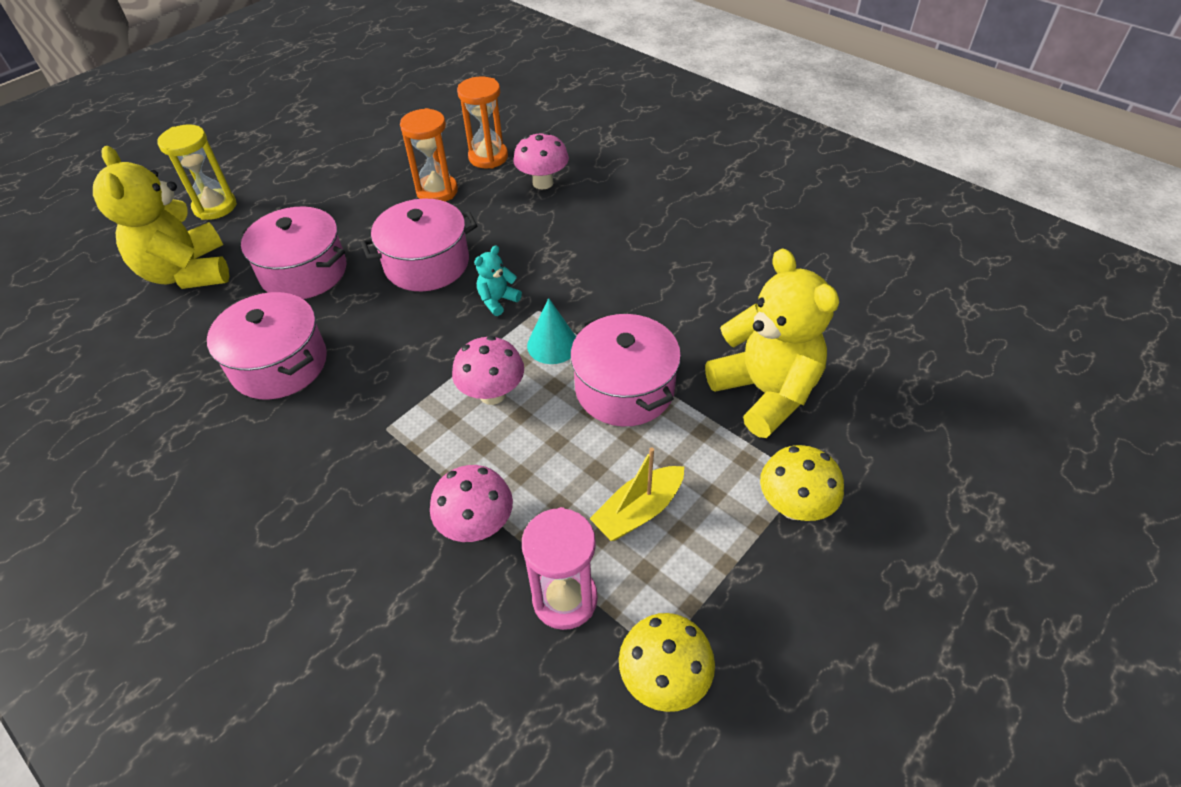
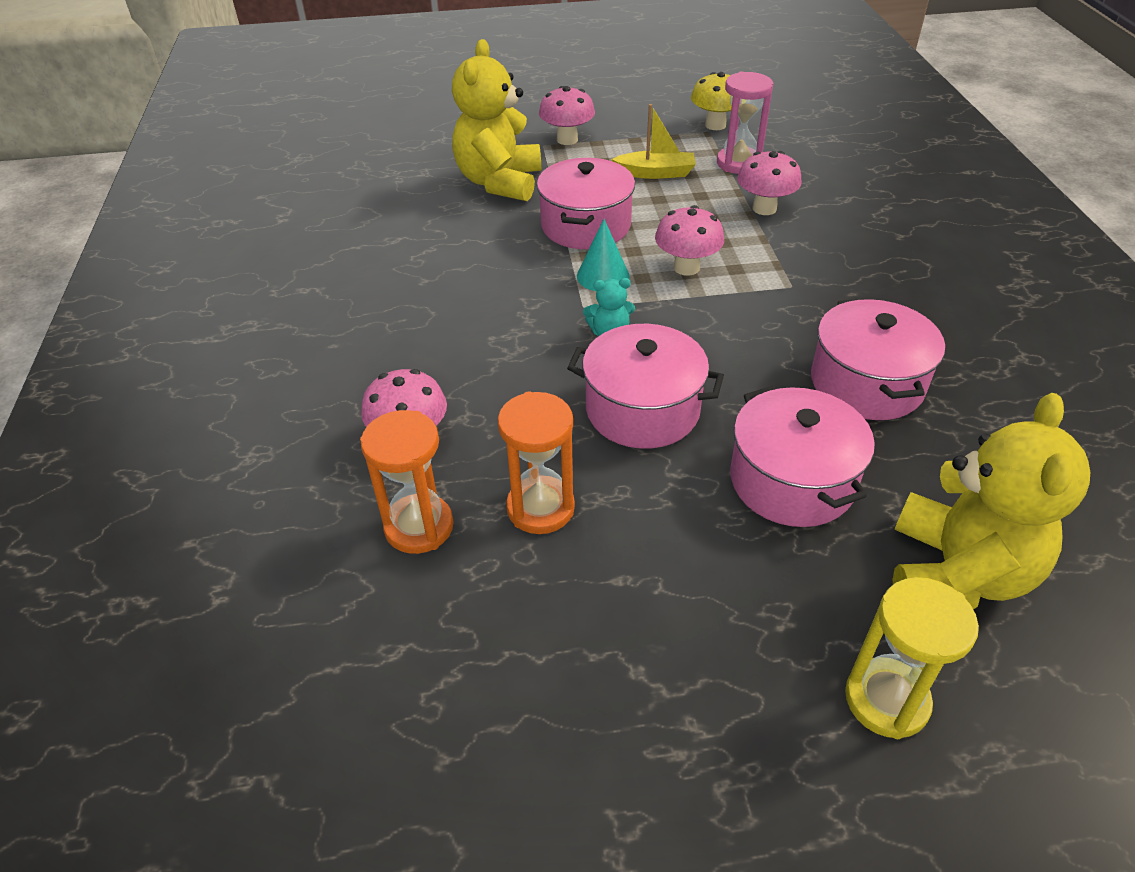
camera: 140 degrees left, 5 degrees down
(794, 506) = (567, 139): yellow mushroom -> pink mushroom

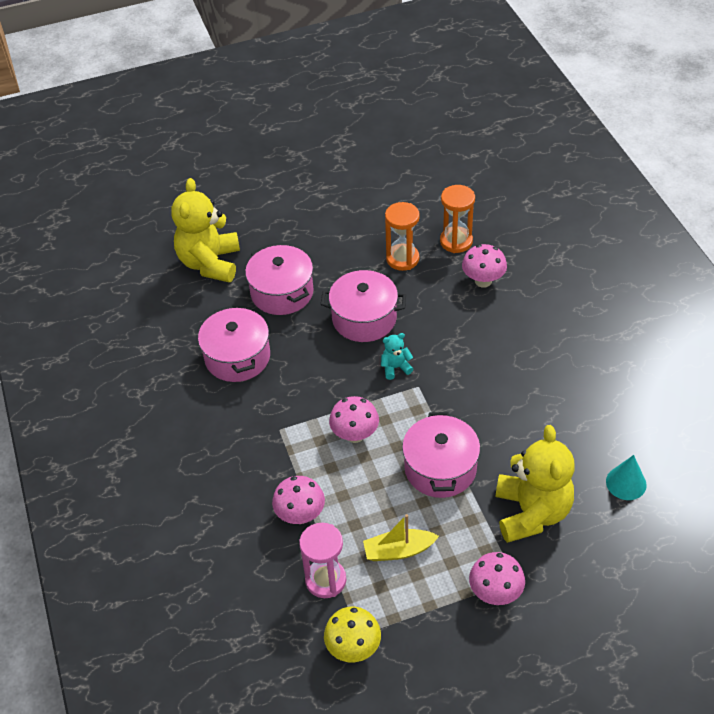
camera: 170 degrees right, 5 degrees up
(603, 276) = (413, 416): turquoise cone -> turquoise cone (626, 483)
(886, 700) = (247, 214): yellow hourglass -> none

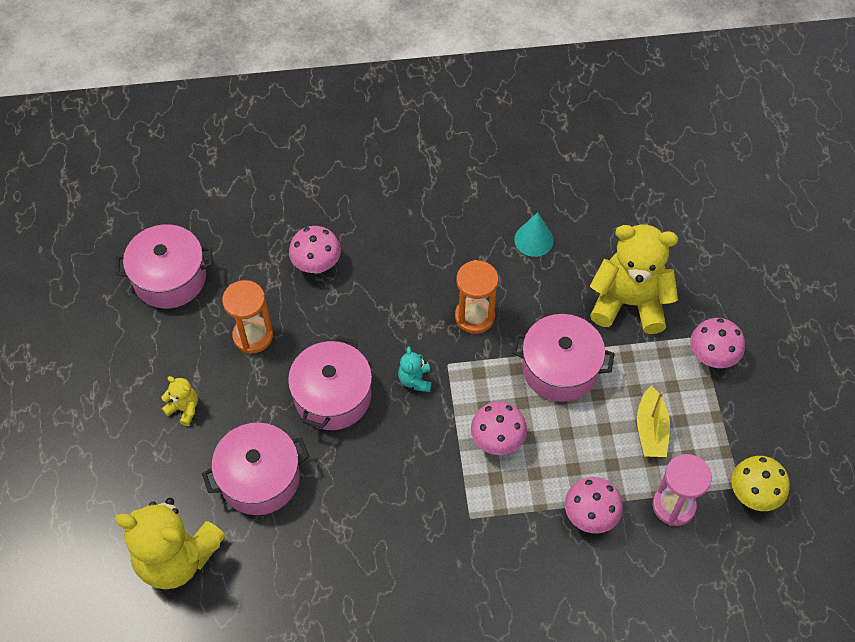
camera: 80 degrees left, 10 degrees up
(237, 357) = (348, 547): pink pot -> pink pot (170, 278)
(328, 236) = (184, 409): none -> yellow teddy bear
(456, 241) = (246, 275): orange hourglass -> orange hourglass (474, 316)
(626, 483) = (611, 217): turquoise cone -> turquoise cone (533, 240)

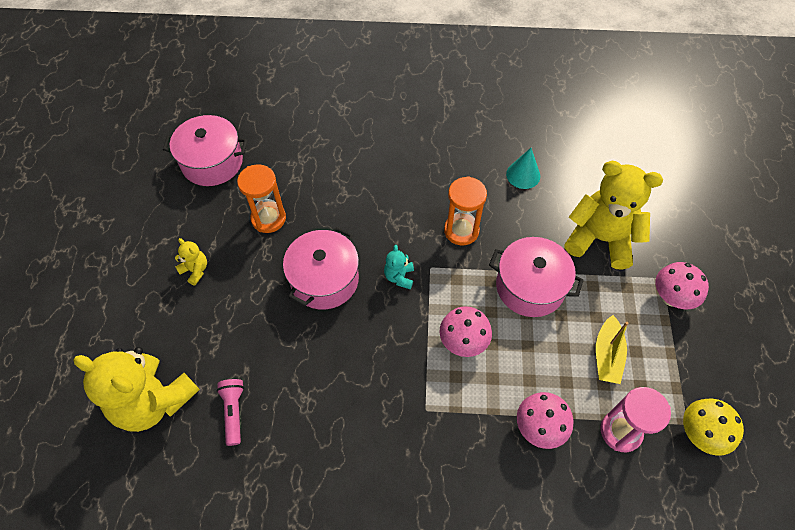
camera: 10 degrees right, 0 degrees up
(260, 478) = (244, 341): pink pot -> none
(266, 554) = (234, 412): none -> pink flashlight
(317, 265) = (335, 169): pink mushroom -> none

